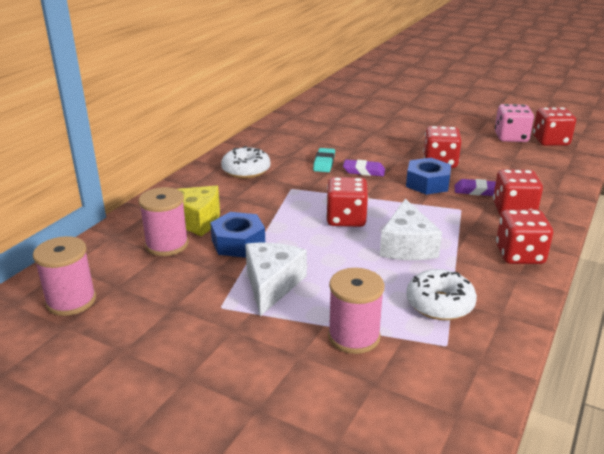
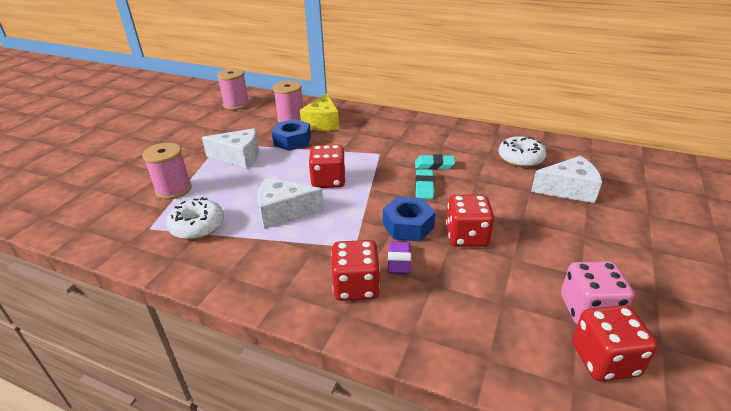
camera: 85 degrees right, 5 degrees up
(246, 170) = (405, 132): white donut -> white donut (520, 158)
(364, 171) = (424, 187): purple eraser -> turquoise eraser
(374, 119) = (568, 189): none -> white cheese
(519, 255) = (262, 280): red dice -> none

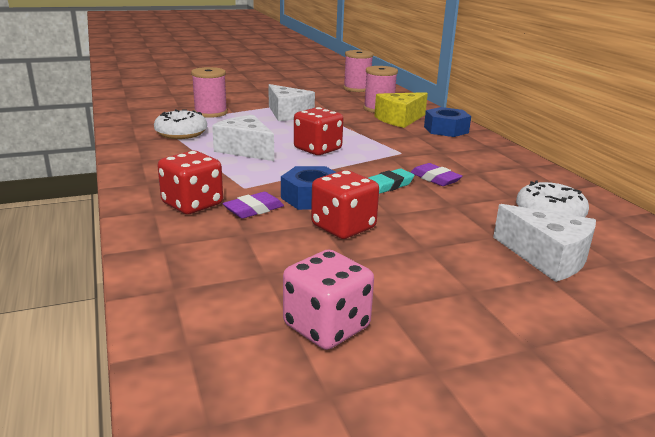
camera: 45 degrees right, 10 degrees down
(292, 141) = (348, 120): blue nut -> blue nut (446, 129)
(434, 165) = (435, 178): turquoise eraser -> purple eraser
(604, 359) = (252, 357): red dice -> none

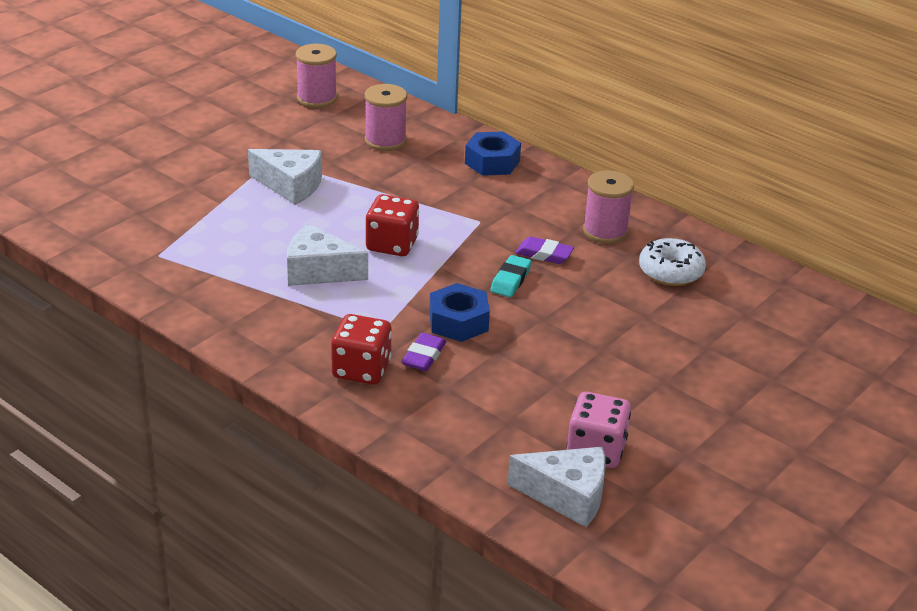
camera: 30 degrees left, 10 degrees up
(181, 133) = (213, 266): white donut -> none
(210, 113) = (196, 213): pink spool -> pink spool (605, 231)
(343, 227) = (520, 349): red dice -> none
(400, 119) = (427, 157): yellow cheese -> none
(547, 257) = (697, 326): white cheese -> white cheese (567, 496)

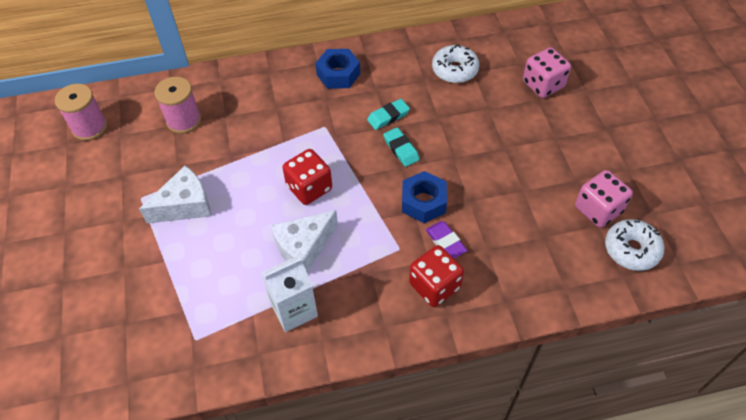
camera: 50 degrees left, 20 degrees up
(243, 295) = (294, 310): none -> white carton
(492, 162) = (265, 81): blue nut -> blue nut (338, 74)
(544, 254) = (388, 116): purple eraser -> turquoise eraser
(567, 496) = (631, 249): white cheese -> white donut
(605, 231) = (390, 74): pink spool -> none
(736, 343) = (543, 85): none -> pink dice

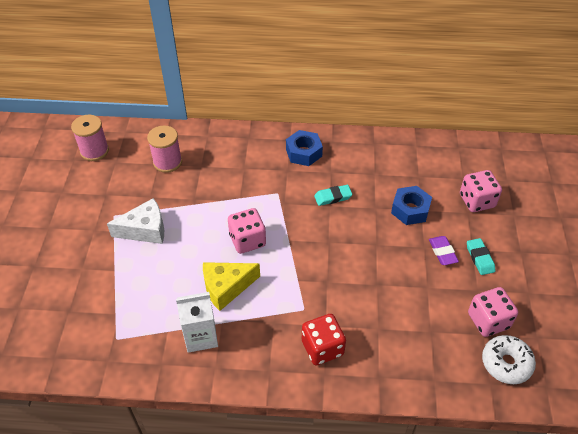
camera: 15 degrees right, 5 degrees down
(304, 247) = (226, 288): white cheese -> yellow cheese
(309, 188) = (247, 240): red dice -> pink dice
(401, 149) = (334, 227): turquoise eraser -> turquoise eraser (480, 258)
(423, 202) = (337, 276): blue nut -> blue nut (410, 210)
(445, 242) = (344, 314): purple eraser -> purple eraser (442, 252)
(454, 70) = (403, 171): white donut -> none

